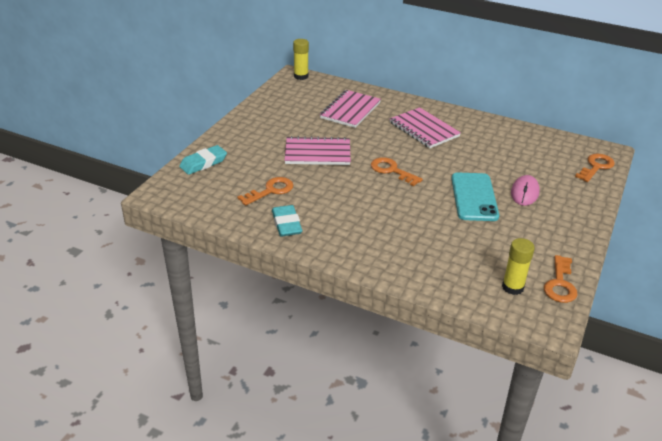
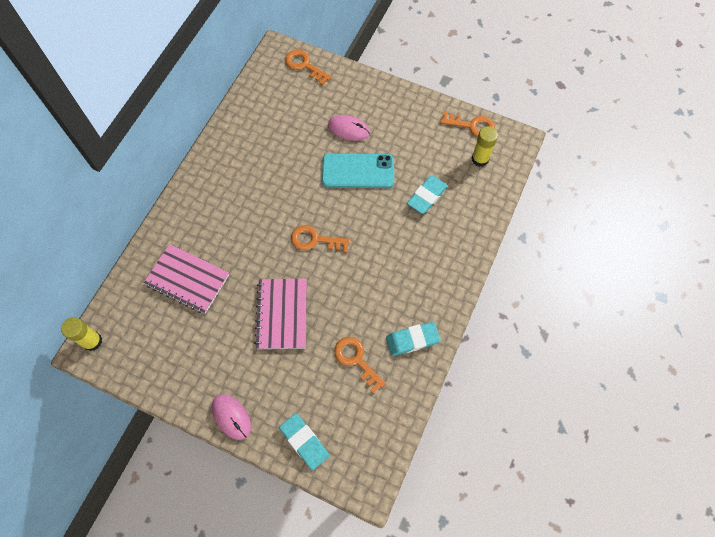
camera: 90 degrees left, 30 degrees up
(232, 131) = (231, 417): none -> pink mouse
(392, 171) = (315, 240): orange key -> orange key turned 60 degrees clockwise
(424, 129) = (234, 204): pink notebook -> none
(452, 242) = (427, 196): none -> turquoise eraser

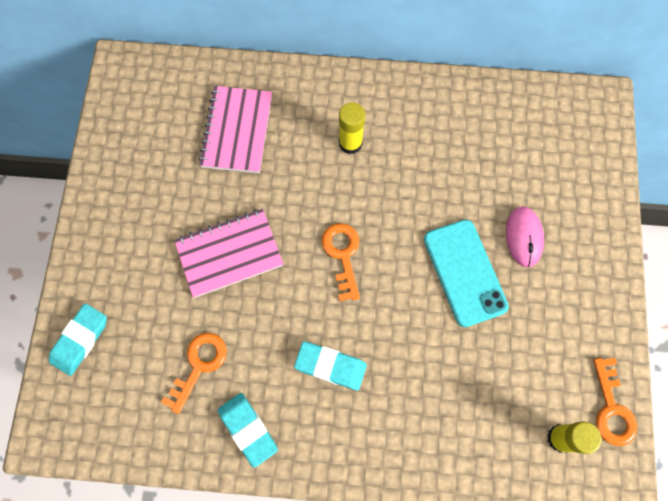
camera: 70 degrees right, 5 degrees up
(92, 341) = (132, 67): yellow glue stick -> yellow glue stick (350, 143)
(231, 417) = (88, 246): pink mouse -> none
(304, 65) = (596, 144): orange key -> none
(427, 196) = (466, 379): turquoise eraser -> turquoise eraser (330, 366)

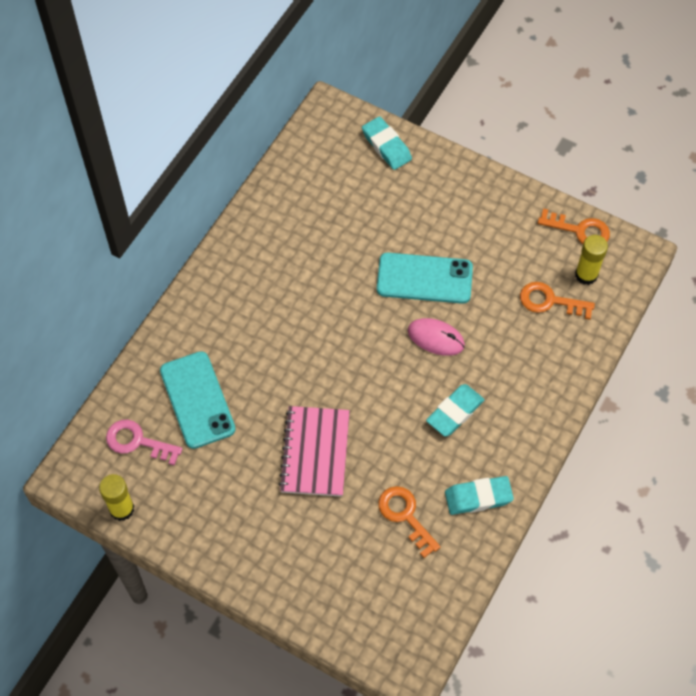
camera: 65 degrees left, 10 degrees down
(80, 340) = (334, 608): turquoise eraser -> turquoise eraser (386, 146)
(175, 103) = (138, 442): none -> pink key
(237, 131) = (197, 400): pink notebook -> turquoise phone
(342, 255) = (363, 363): orange key -> orange key (550, 301)
(350, 143) = (262, 312): yellow glue stick -> yellow glue stick (122, 509)
(524, 237) = (416, 222): pink mouse -> pink mouse (436, 338)

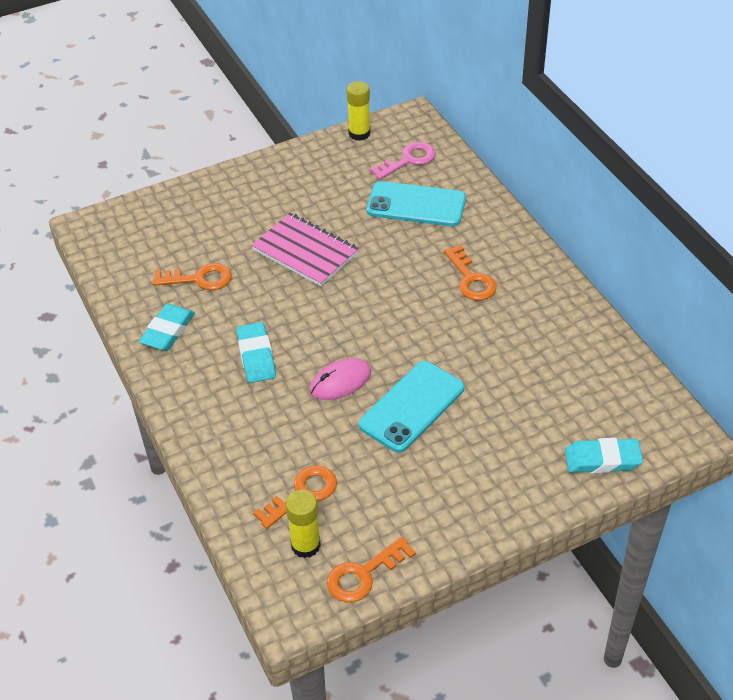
camera: 125 degrees right, 15 degrees down
(264, 309) = (471, 279): none -> orange key

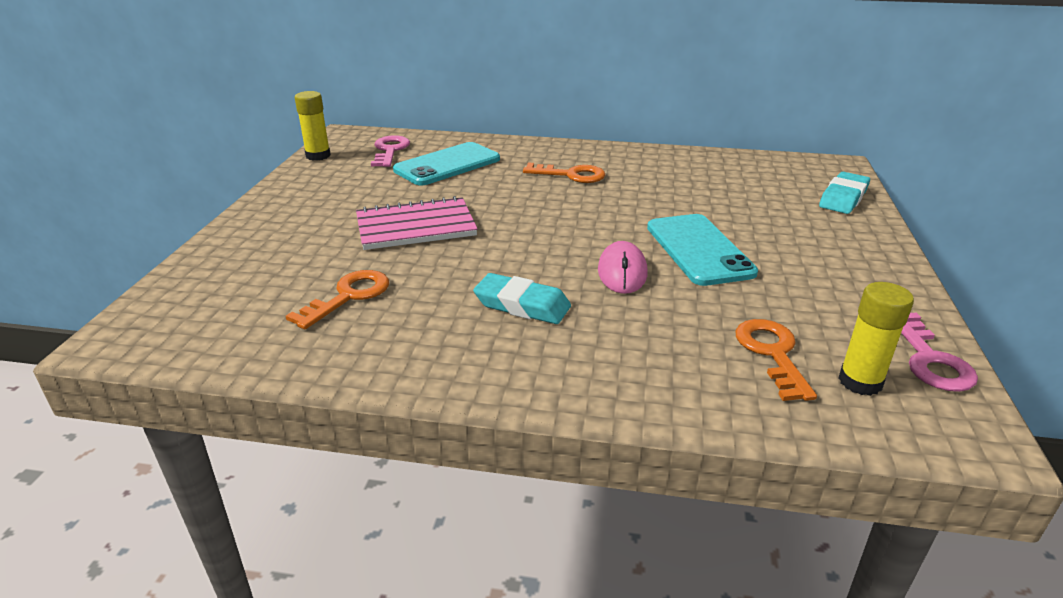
camera: 55 degrees left, 15 degrees down
(168, 331) = (395, 349): turquoise eraser -> none
(364, 574) = (929, 359): orange key -> pink key

